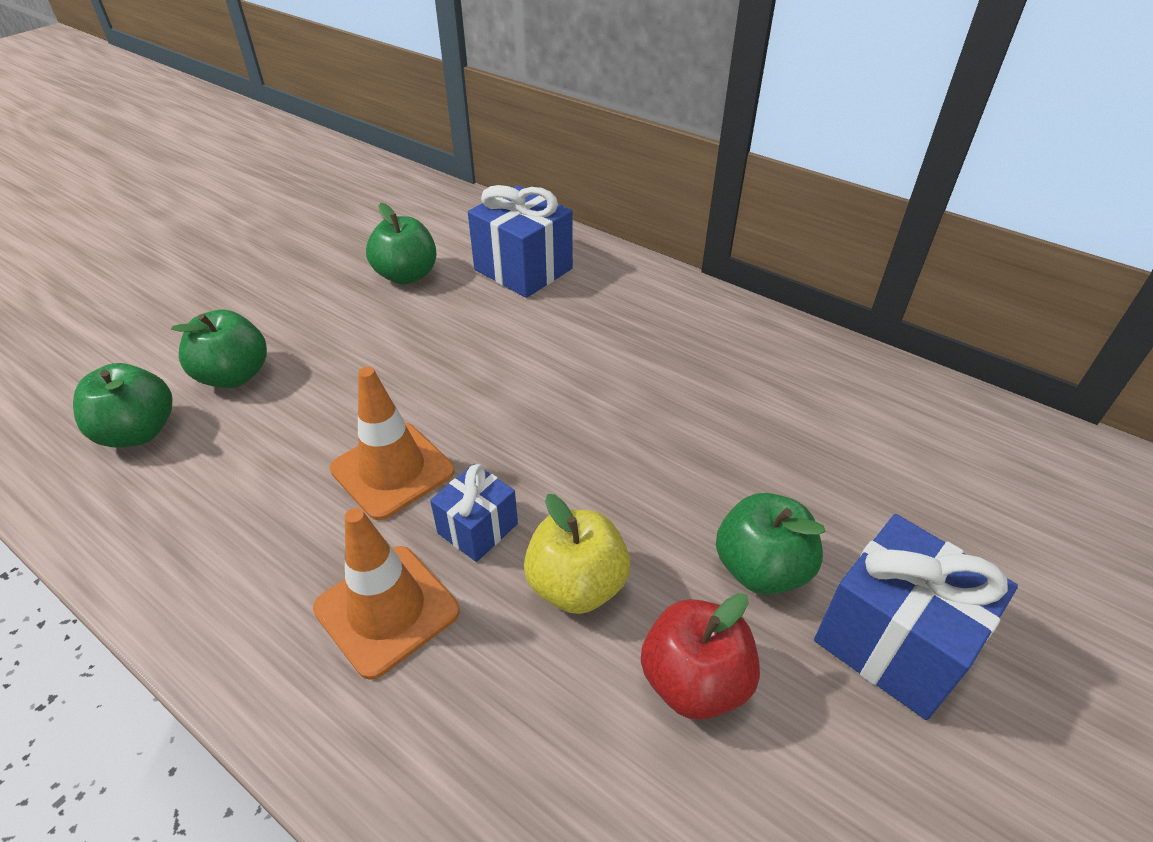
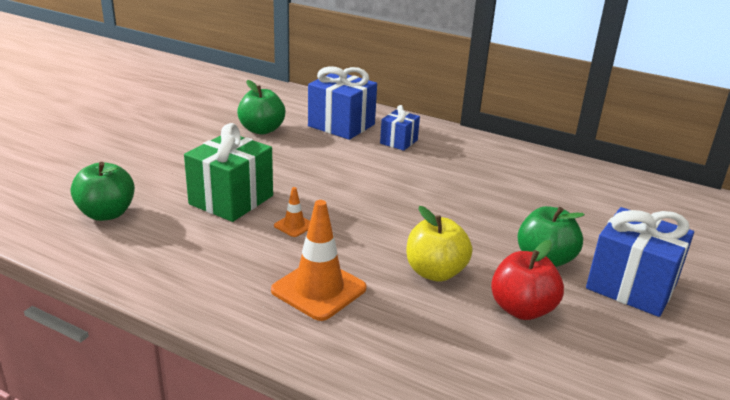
camera: 10 degrees left, 15 degrees down
(234, 375) = (162, 183): green apple -> none
(319, 413) = (231, 200): none -> green gift
(392, 470) = (294, 225): orange traffic cone -> orange traffic cone, size x0.49
(478, 528) = (362, 250): blue gift -> blue gift (399, 142)

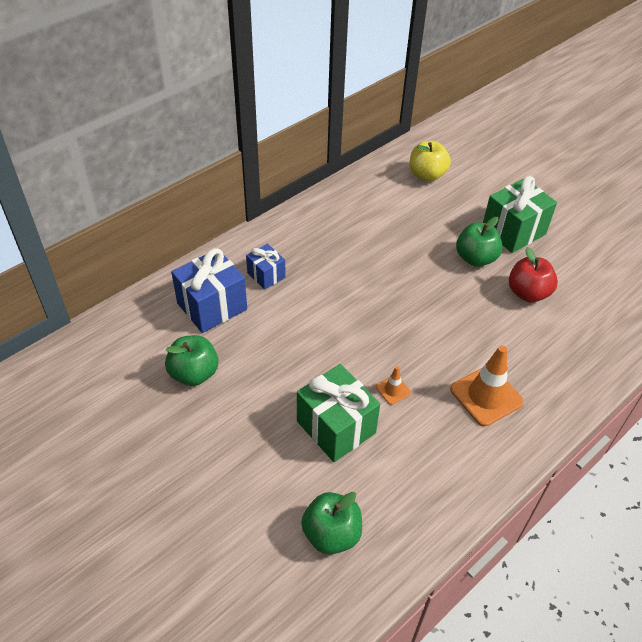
camera: 70 degrees left, 20 degrees up
(435, 272) = (478, 322): yellow apple -> yellow apple (427, 175)
(631, 286) = (513, 231): blue gift -> green gift

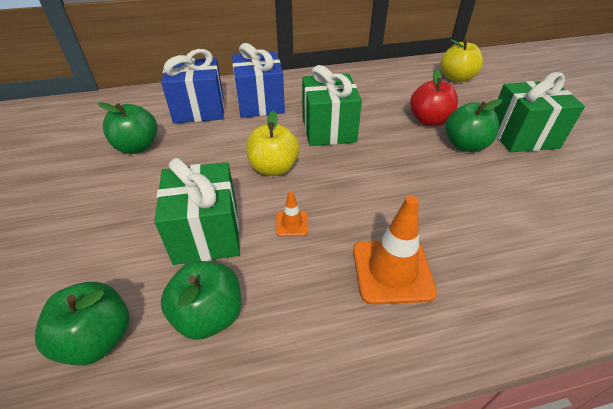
camera: 30 degrees right, 5 degrees down
(266, 275) = (260, 103): blue gift -> blue gift, size x1.76
(339, 345) = (273, 168): none -> yellow apple
(354, 283) = (328, 129): none -> green gift
(391, 483) = (209, 315): none -> green apple
(528, 293) = (508, 190): red apple -> red apple (429, 121)

